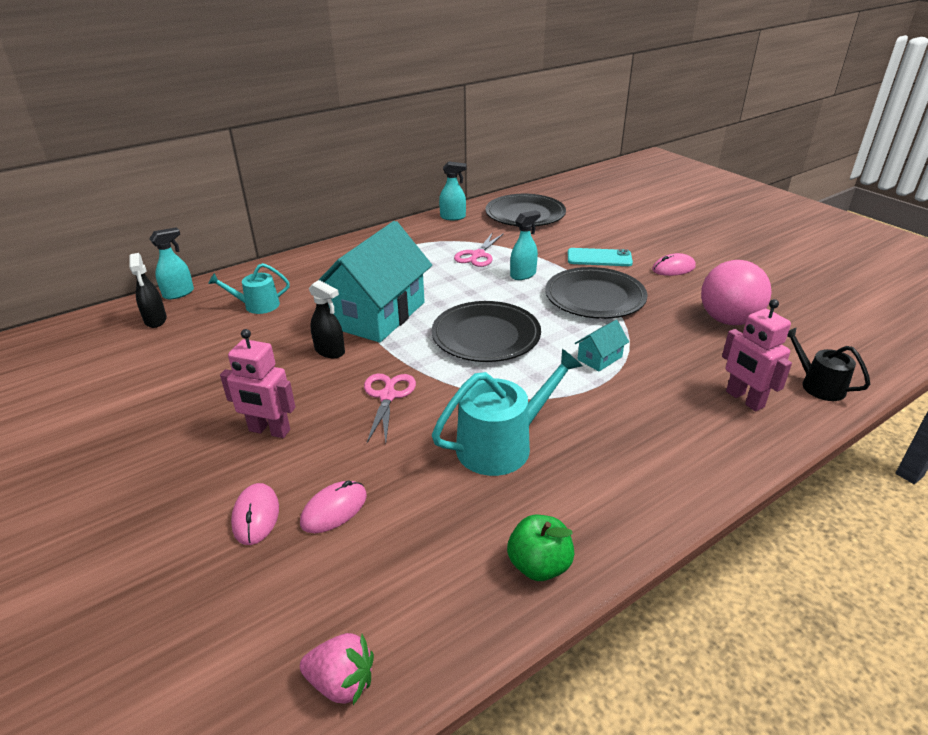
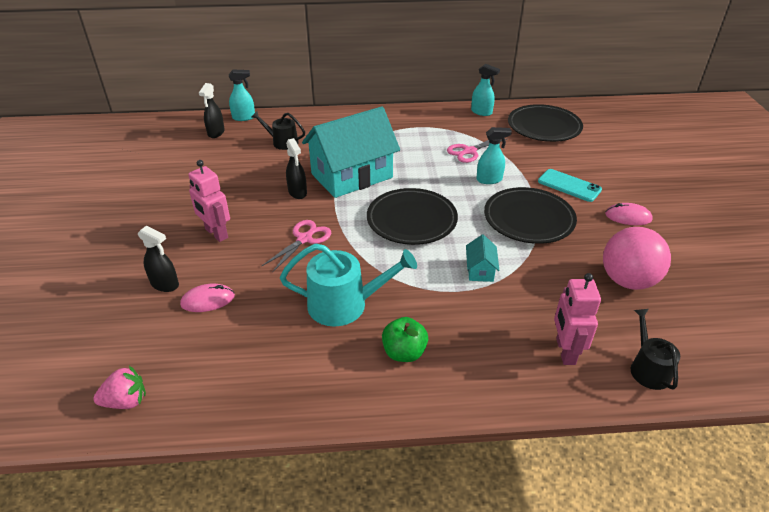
camera: 30 degrees right, 5 degrees up
(256, 516) = (165, 284): pink mouse -> black spray bottle
(257, 305) = (282, 142): turquoise watering can -> black watering can
(341, 682) = (126, 401): pink strawberry -> pink strawberry turned 60 degrees counterclockwise
(539, 565) = (290, 394): green apple -> green apple (404, 353)
(599, 358) = (480, 270): turquoise house -> turquoise house turned 75 degrees counterclockwise

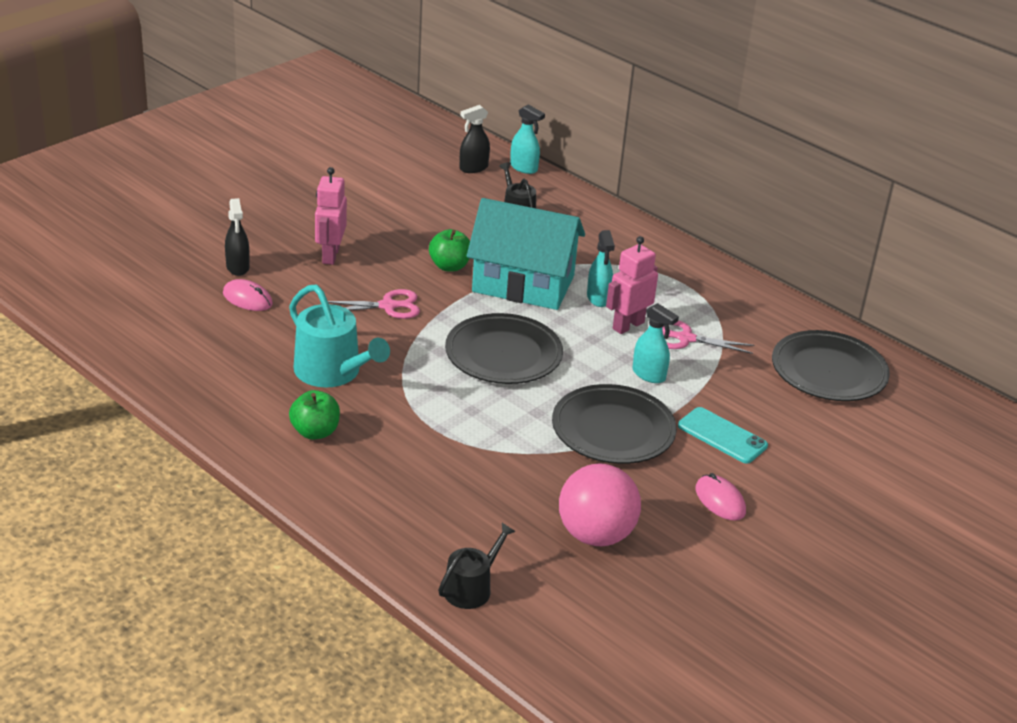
camera: 45 degrees right, 5 degrees down
(126, 401) = (108, 322): pink strawberry -> none
(297, 192) = (449, 266): black spray bottle -> green apple
(480, 270) = (483, 430): turquoise house -> none
(481, 112) = (787, 312): turquoise spray bottle -> turquoise spray bottle (598, 298)
(565, 351) = (431, 526): pink robot -> pink robot (628, 325)
(569, 185) = (722, 436): turquoise phone -> turquoise phone turned 45 degrees counterclockwise

